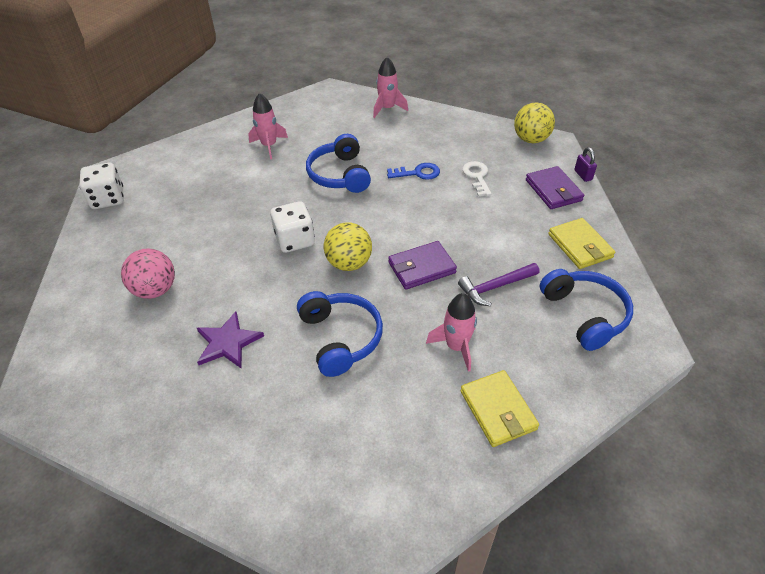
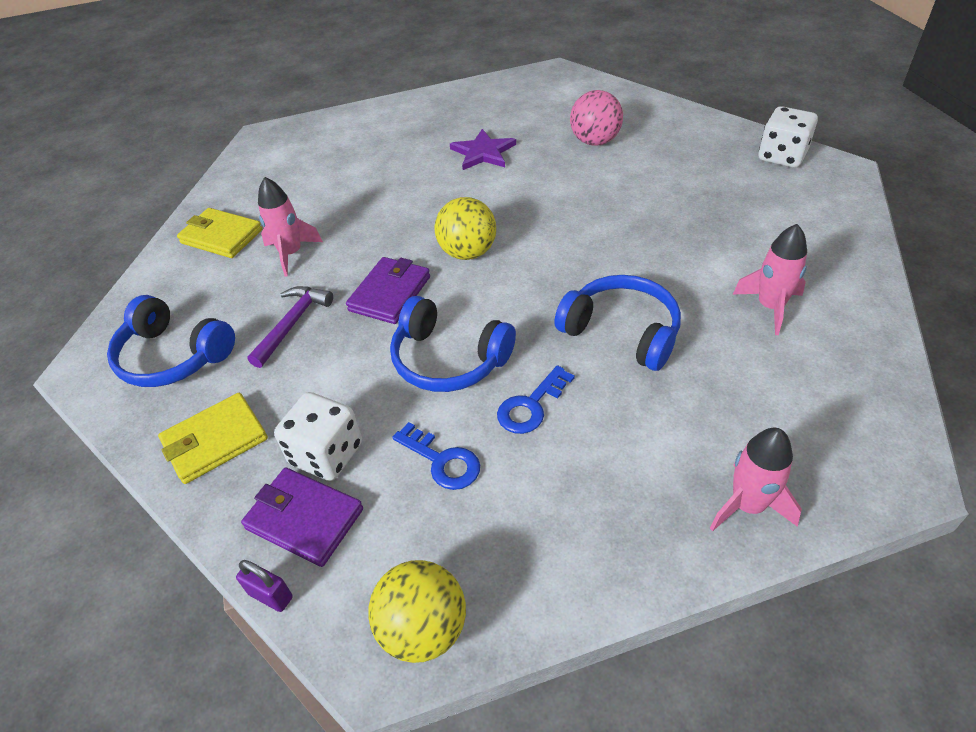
camera: 140 degrees right, 0 degrees up
(295, 240) = (550, 237): white dice -> white dice (326, 454)
(340, 338) = (399, 203): blue headphones -> blue headphones (449, 359)
(477, 176) = (442, 461): white key -> blue key
(580, 246) = (215, 441): yellow wallet -> yellow wallet turned 60 degrees counterclockwise

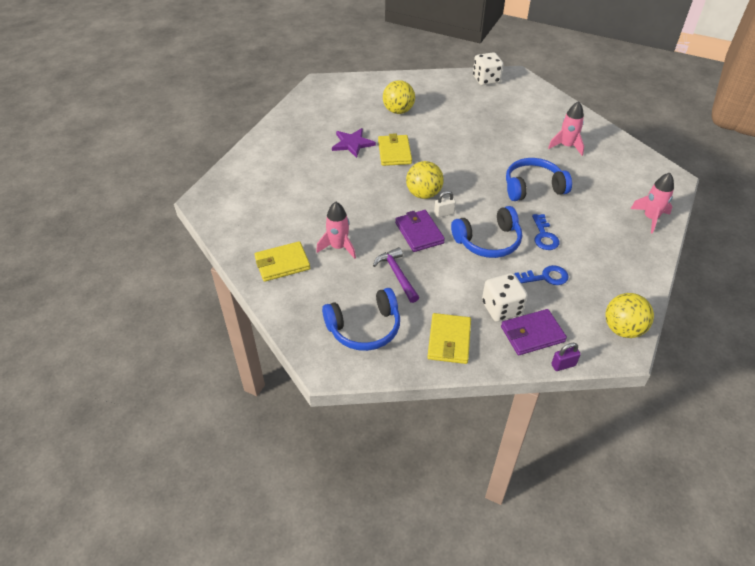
camera: 50 degrees left, 0 degrees up
(453, 290) = (444, 213): none -> white padlock
(513, 186) = (394, 152): none -> yellow wallet
(595, 141) = (398, 111): pink ball -> yellow ball

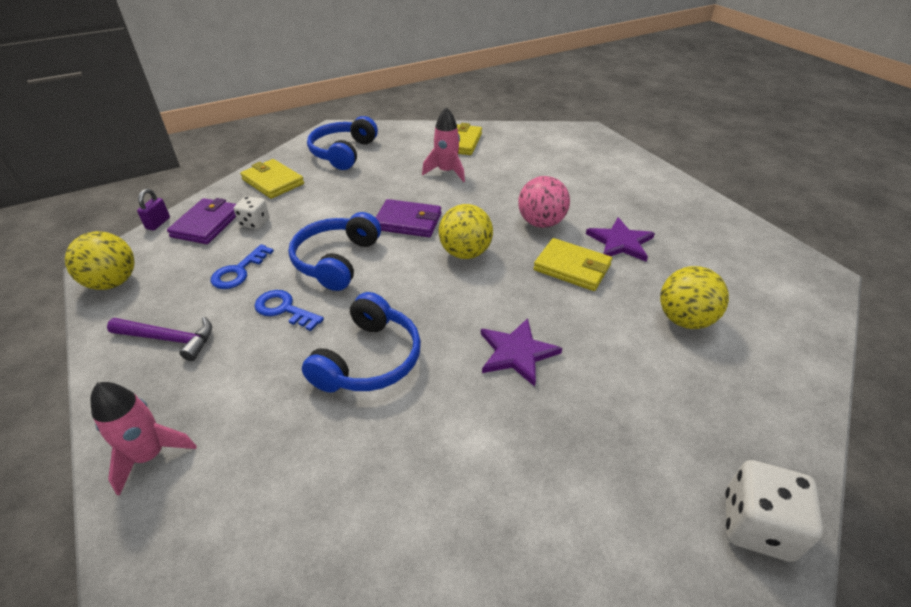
camera: 125 degrees right, 5 degrees down
(362, 177) = (541, 223): none -> pink ball
(397, 275) = (373, 187): purple hammer -> purple hammer (169, 339)
(444, 213) = (416, 252): white padlock -> none
(475, 148) = (517, 353): none -> purple star
(501, 308) = (255, 223): white dice -> white dice, size x0.62
(566, 146) = (413, 489): pink rocket -> none

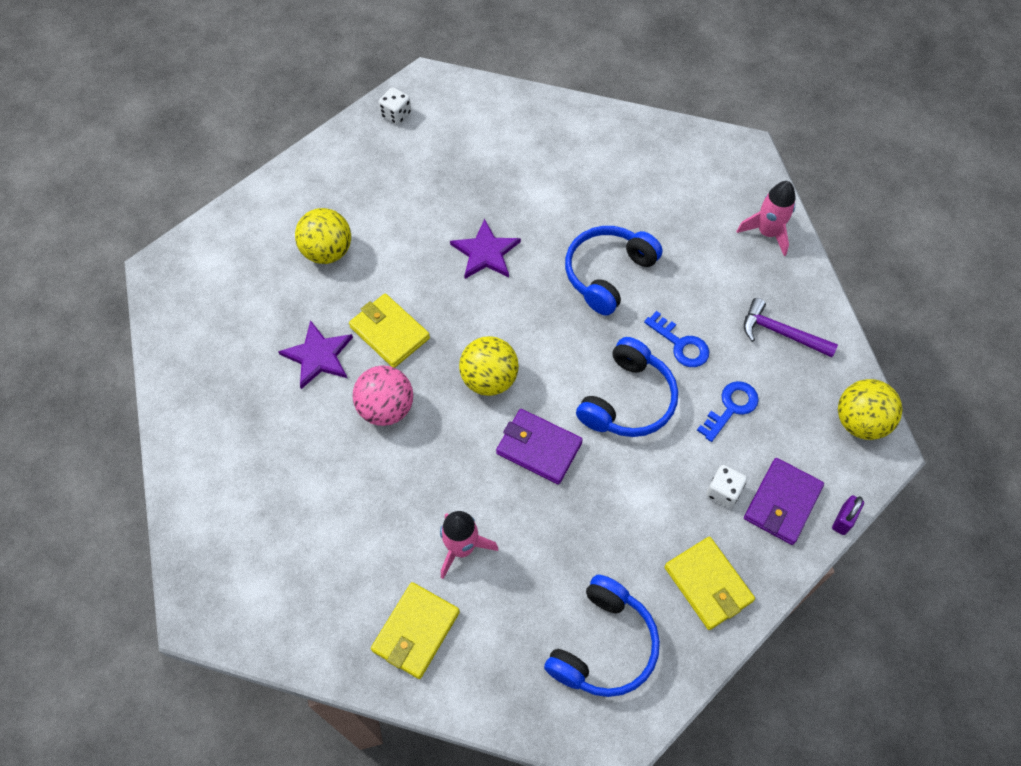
camera: 165 degrees left, 20 degrees up
(756, 525) = (396, 114): white dice -> white dice, size x0.62

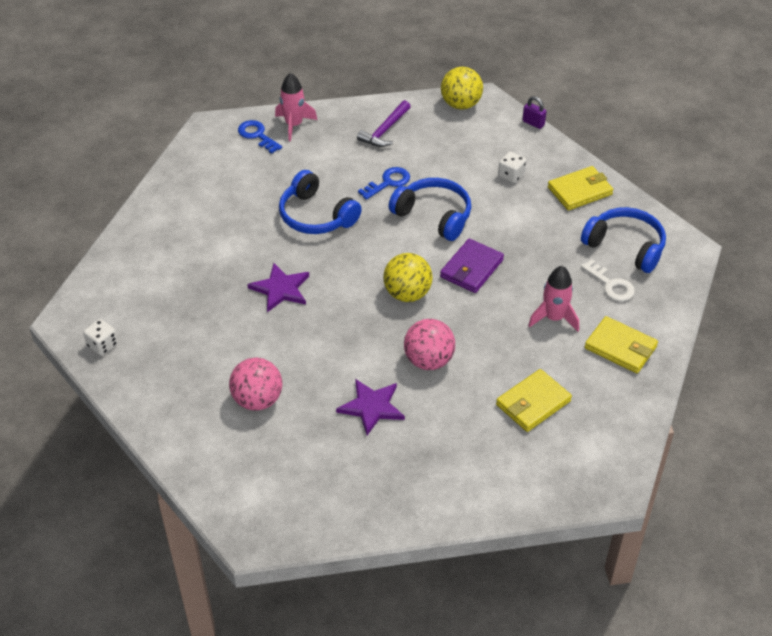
camera: 85 degrees left, 15 degrees down
(327, 251) = (257, 400): yellow ball -> pink ball
(390, 332) = (354, 356): yellow wallet -> yellow wallet (533, 403)
(527, 623) = (611, 285): none -> white key
(731, 407) = (444, 163): blue key -> blue key (257, 135)
(782, 502) = (520, 149): purple wallet -> none

